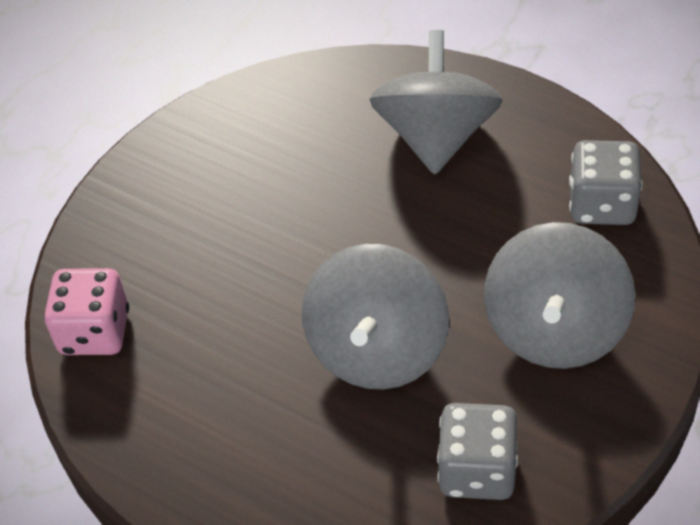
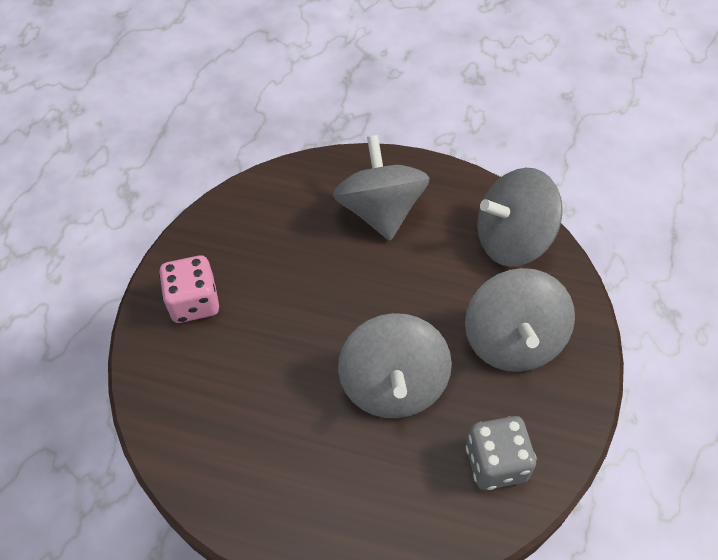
camera: 20 degrees left, 5 degrees up
(95, 332) = (174, 420): pink dice -> pink dice (194, 302)
(602, 204) = (512, 240): grey dice -> grey spinning top

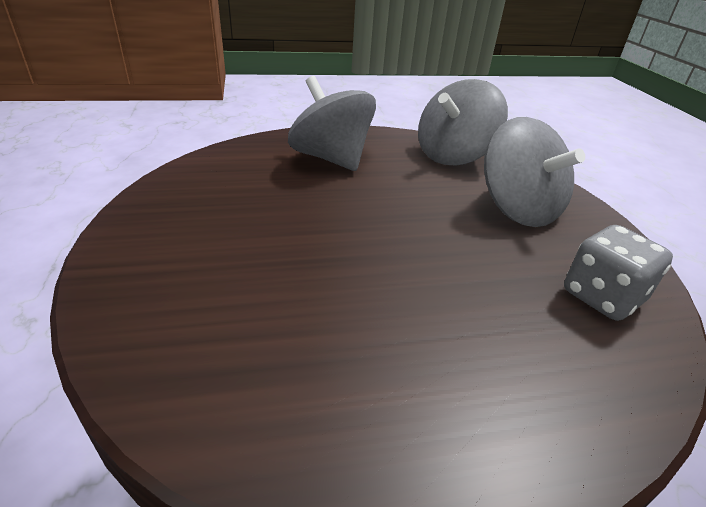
camera: 30 degrees left, 20 degrees down
(194, 302) = (167, 256): pink dice -> none
(393, 385) = (447, 266): grey spinning top -> none

